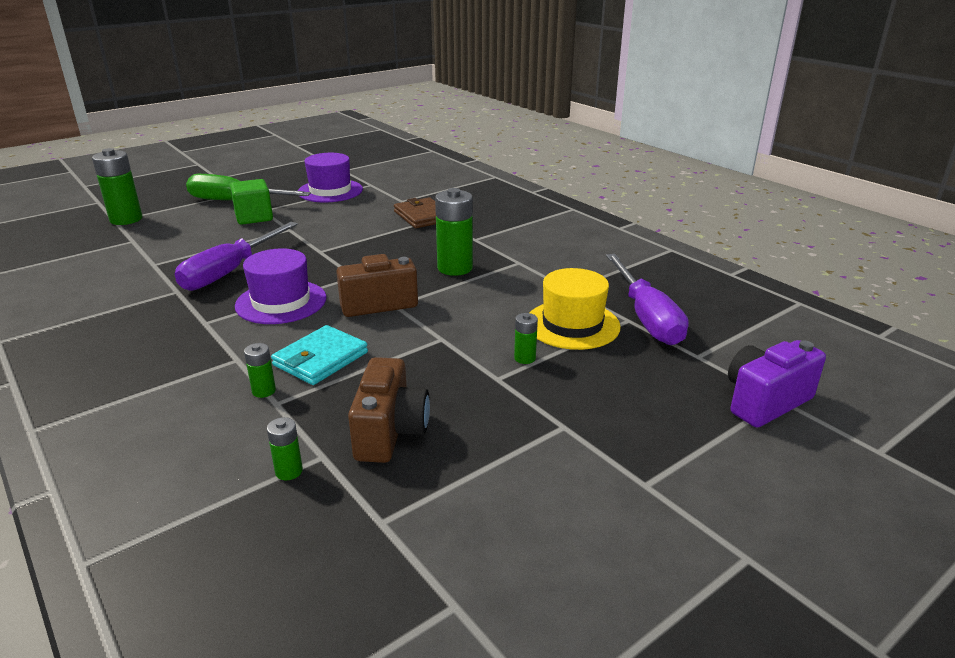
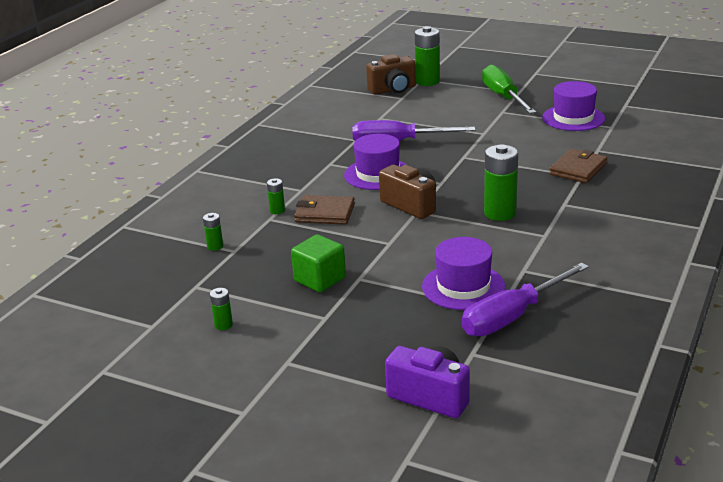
camera: 65 degrees right, 0 degrees up
(254, 217) = (486, 114): green cube -> green cube (320, 279)
(320, 359) = (325, 213): turquoise wallet -> brown wallet
(390, 432) = (270, 262): brown camera -> brown camera (393, 90)
(525, 358) = (394, 281): green battery -> green battery (223, 325)
(572, 325) = (463, 287): yellow hat -> purple hat

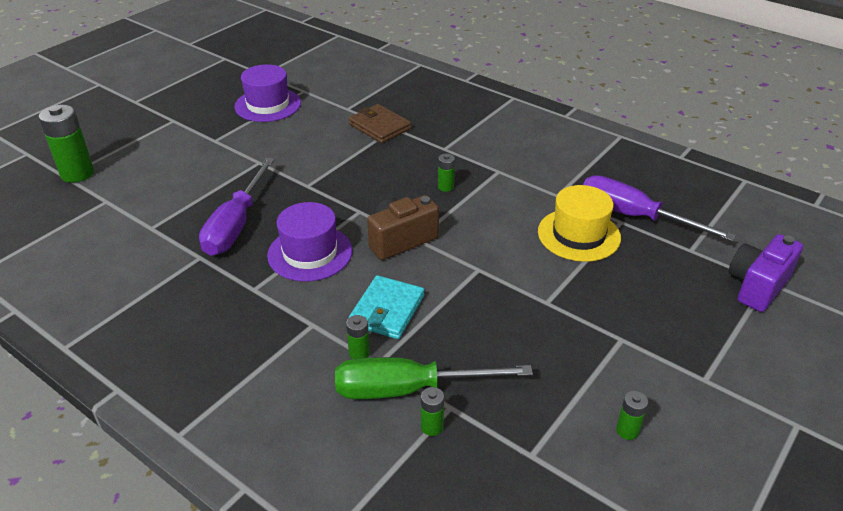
camera: 80 degrees left, 10 degrees up
(320, 279) = (542, 333): green cube -> none
(325, 213) = (387, 310): brown wallet -> turquoise wallet
(393, 90) = (73, 204): brown camera -> none
(463, 287) = (579, 235): purple hat -> yellow hat
(500, 213) = (445, 187): green battery -> green battery, size x0.49
(503, 97) = (178, 132): green screwdriver -> green screwdriver (408, 389)
(513, 316) = (634, 216): purple screwdriver -> purple screwdriver turned 150 degrees clockwise

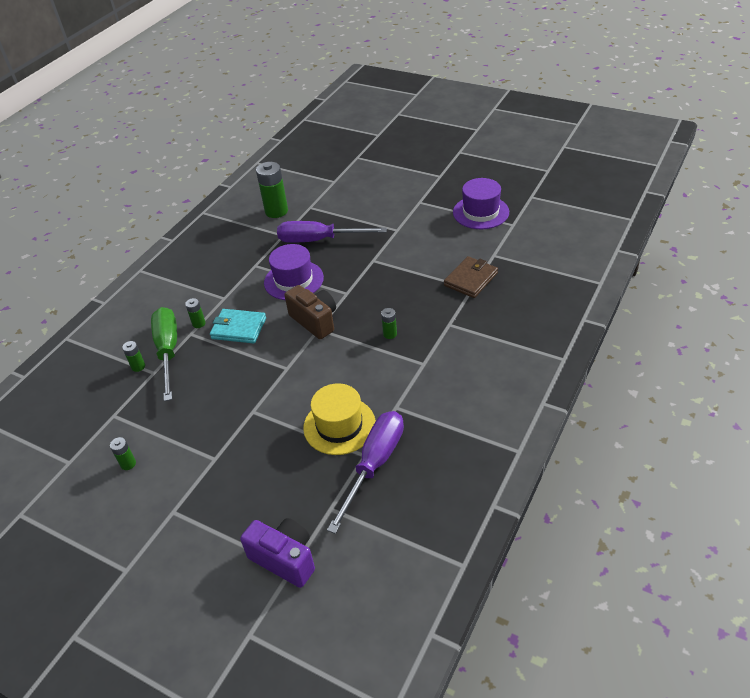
camera: 85 degrees right, 5 degrees up
(77, 173) = (361, 160): green battery -> green battery (276, 211)

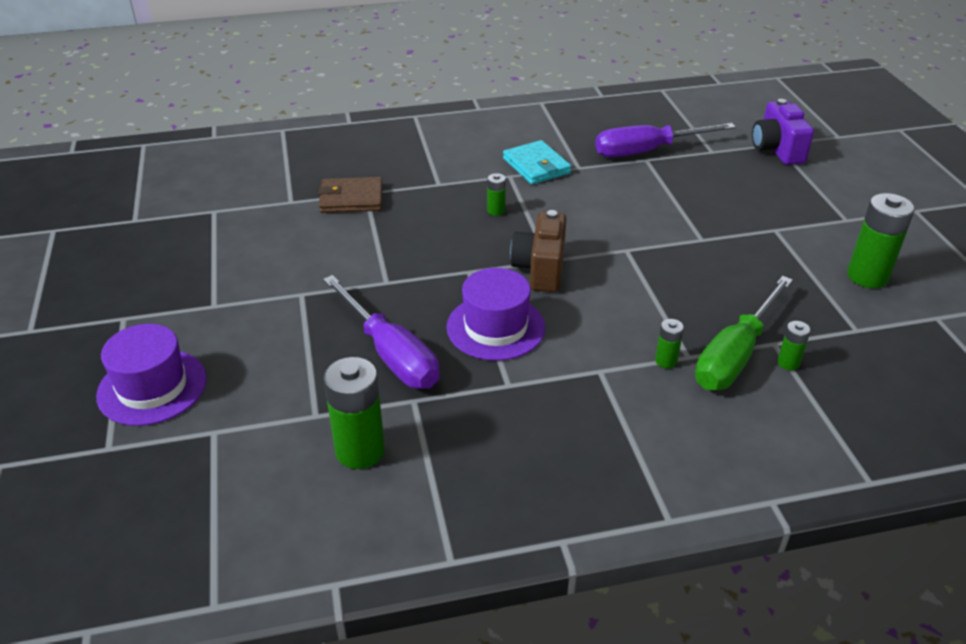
camera: 135 degrees left, 5 degrees down
(128, 464) = (867, 276): green battery -> green battery, size x2.04
(239, 328) = (626, 320): turquoise wallet -> turquoise wallet (536, 166)
(339, 425) = (640, 184): yellow hat -> none
(480, 212) = (202, 243): purple hat -> purple hat (152, 387)

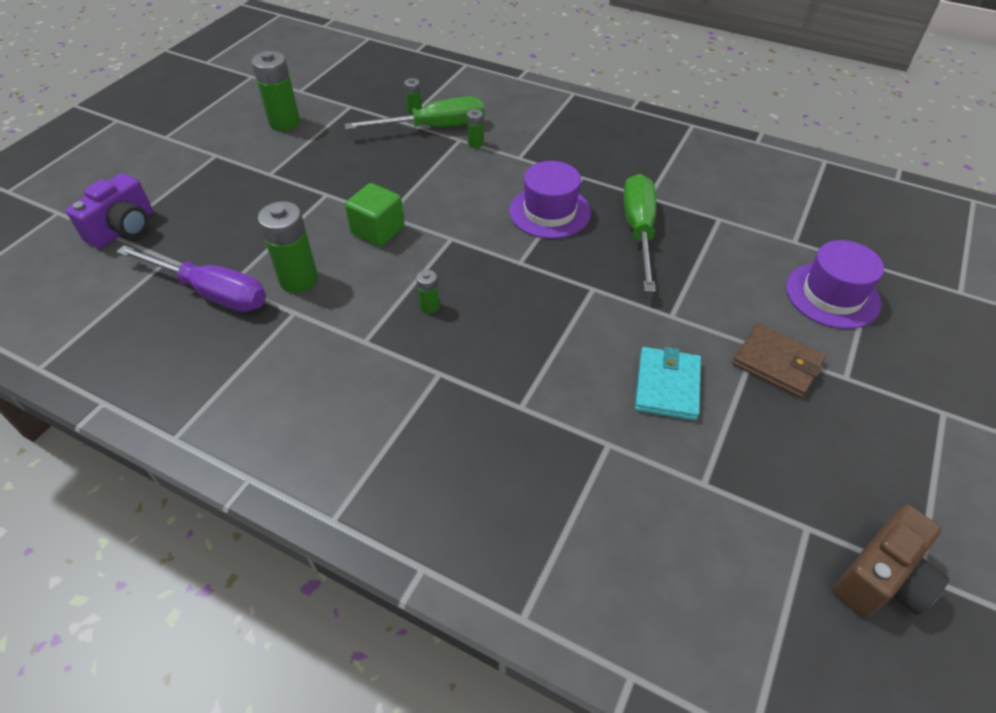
camera: 140 degrees left, 10 degrees up
(351, 199) = (542, 406): brown wallet -> brown wallet (777, 363)
(360, 451) = (704, 187): green battery -> green battery (298, 279)
(390, 353) = (639, 231): purple screwdriver -> green screwdriver
(536, 166) = (325, 337): turquoise wallet -> turquoise wallet (667, 386)
(540, 269) = (466, 234): brown camera -> brown camera (881, 579)
(613, 235) = (378, 230): none -> green cube

